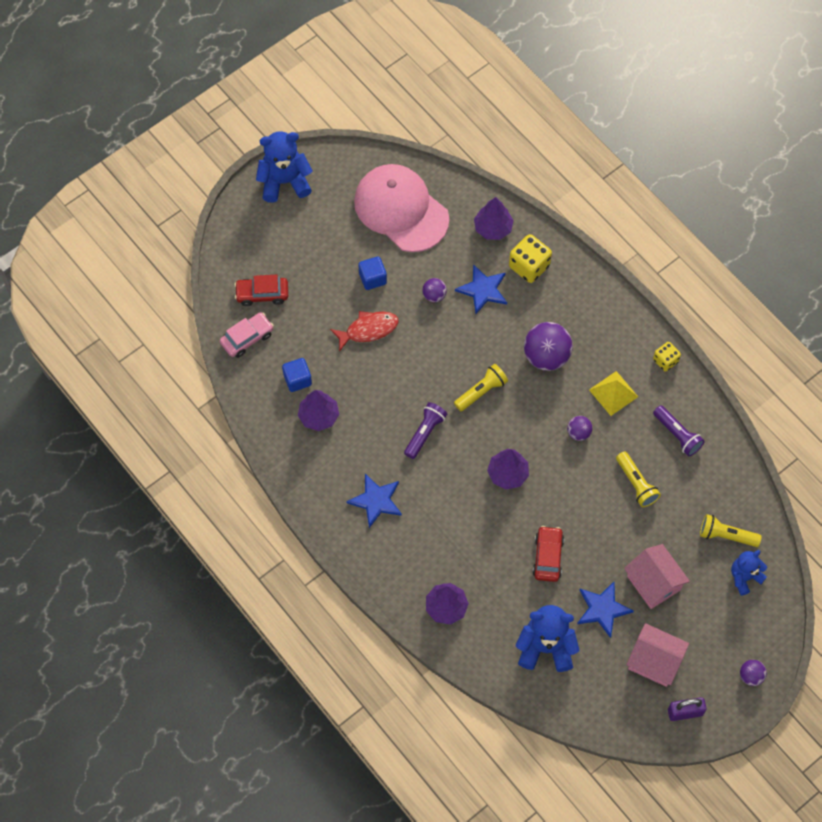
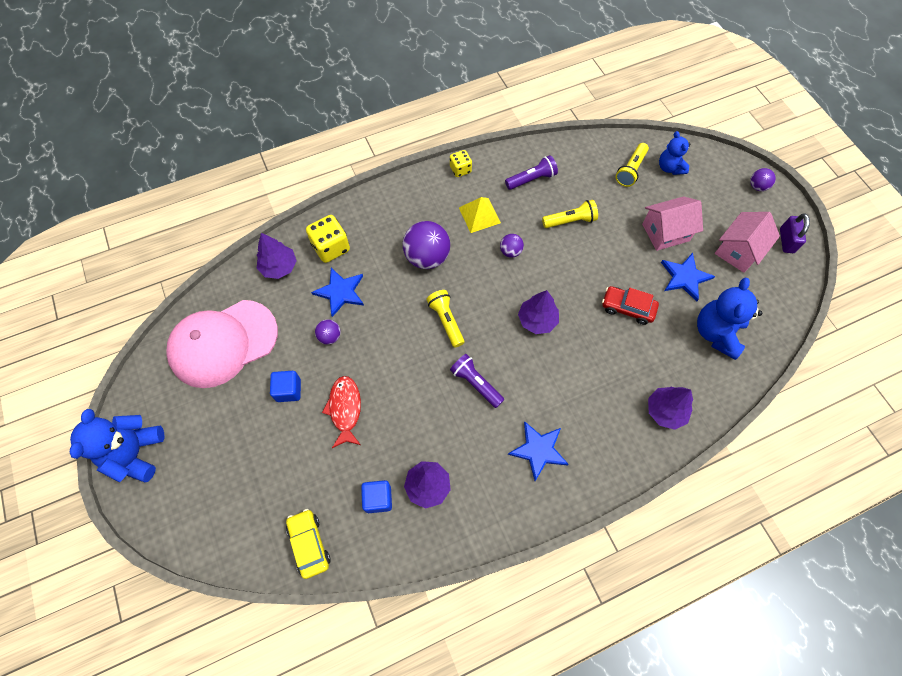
camera: 75 degrees left, 0 degrees up
(247, 338) = (309, 544): pink car -> yellow car
(262, 294) = (261, 513): red car -> none

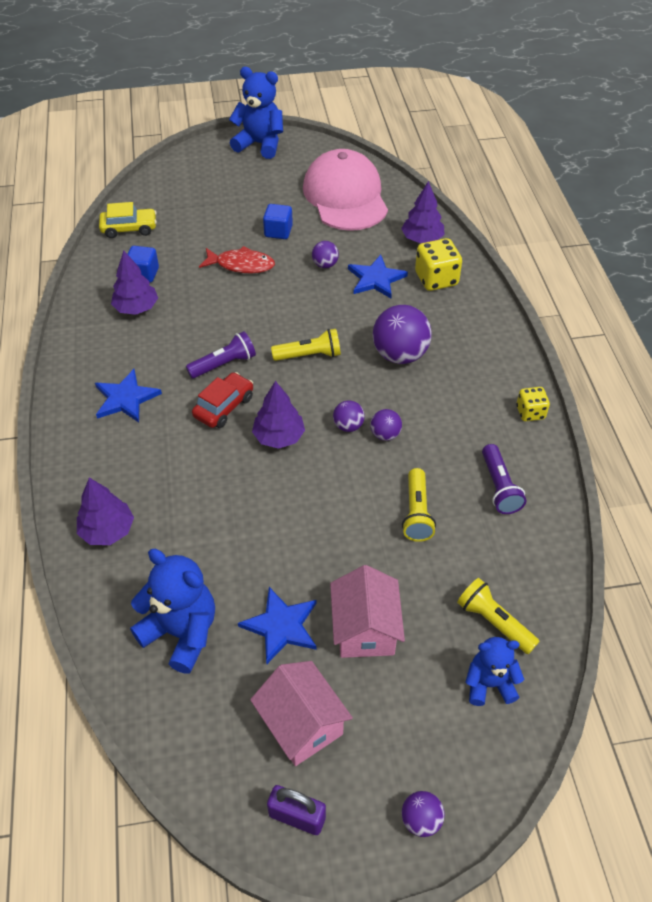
camera: 105 degrees right, 15 degrees down
(479, 215) = (450, 416): yellow pyramid -> none
(510, 276) = (348, 426): none -> purple ball
(627, 308) = (259, 537): red car -> red car (224, 407)

